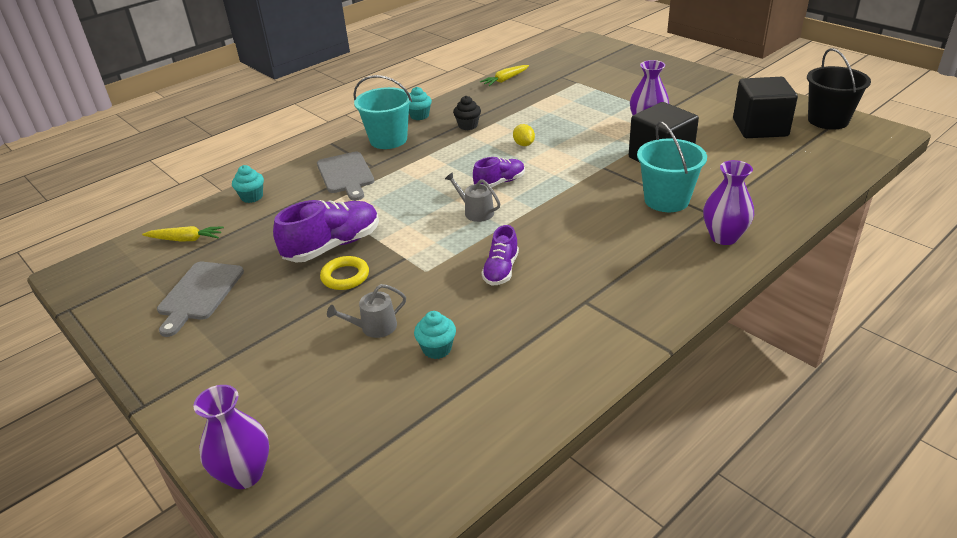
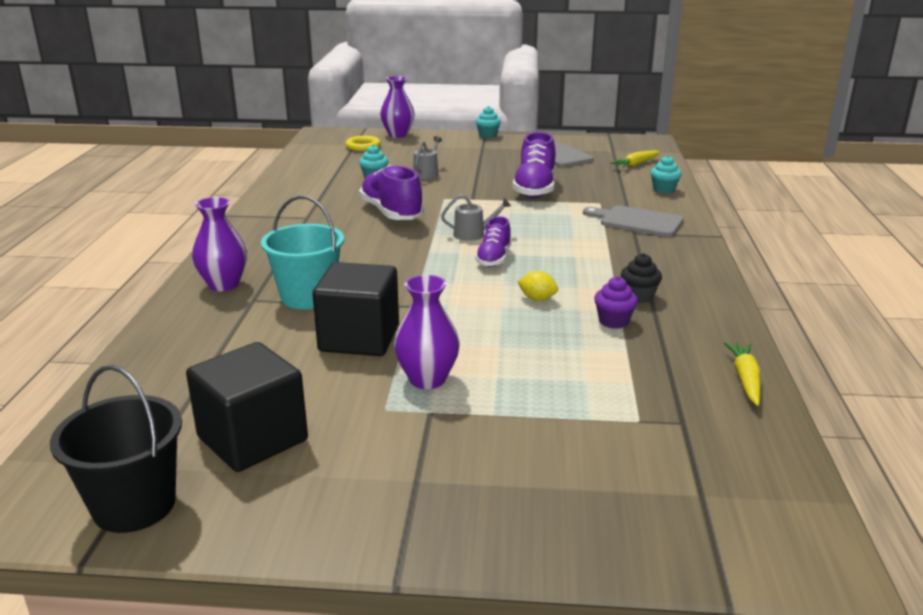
camera: 135 degrees right, 10 degrees down
(345, 276) = (491, 182): yellow ring -> yellow ring (363, 146)
(388, 140) = (679, 255): turquoise bucket -> none
(419, 116) = (714, 287): turquoise cupcake -> turquoise cupcake (488, 135)
(501, 270) = (391, 213): purple shoe -> purple shoe, size x1.68
(508, 119) = (613, 321): none -> purple cupcake

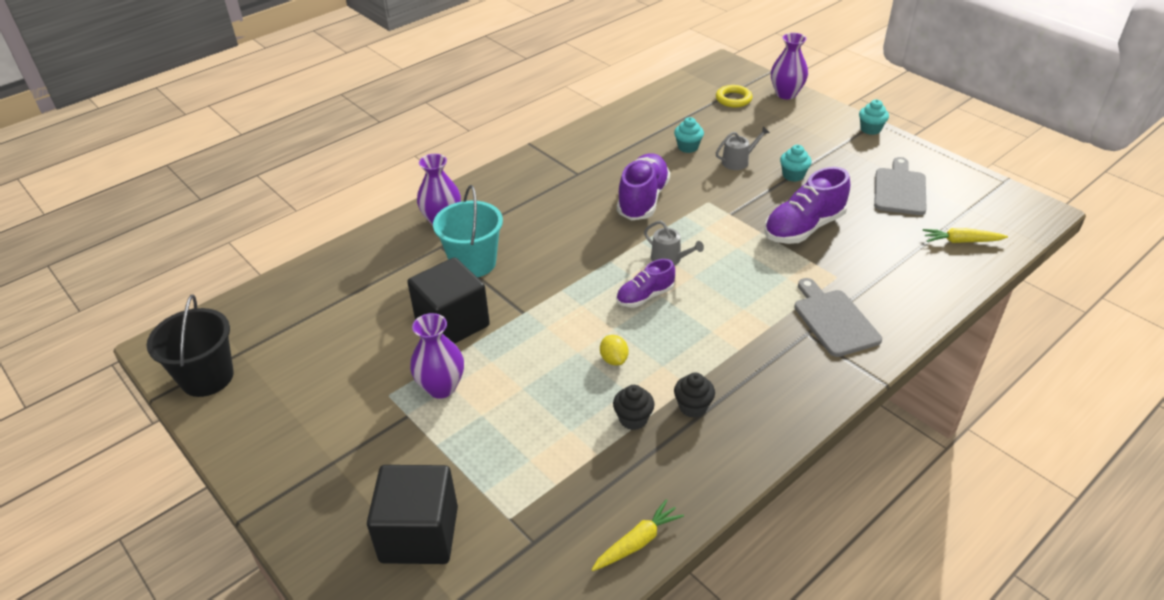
camera: 45 degrees right, 15 degrees up
(252, 439) = (302, 369): black cube -> black cube (419, 534)
(613, 321) = (633, 419): purple cupcake -> black cupcake
(664, 190) = (931, 292): turquoise cupcake -> turquoise cupcake (793, 175)

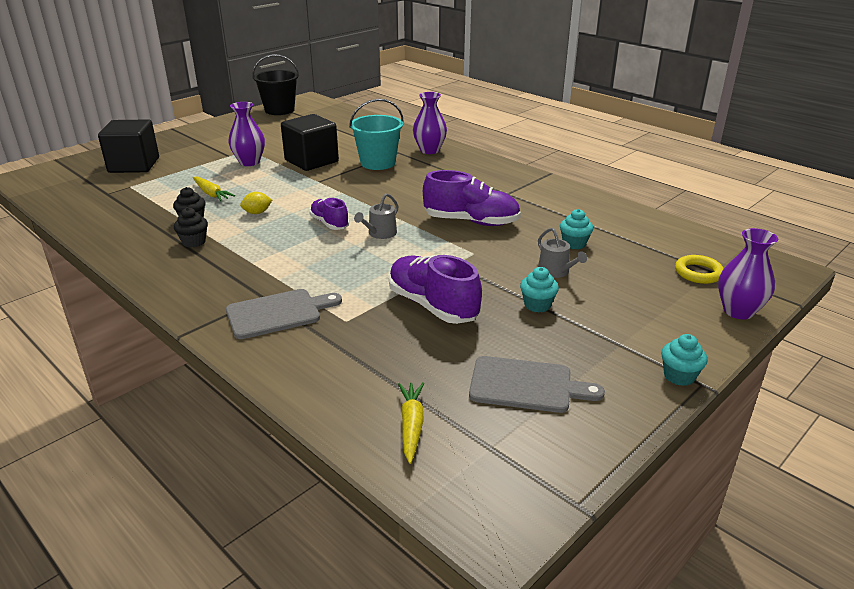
camera: 85 degrees right, 10 degrees down
(637, 542) = (84, 223): yellow carrot -> yellow carrot (211, 194)

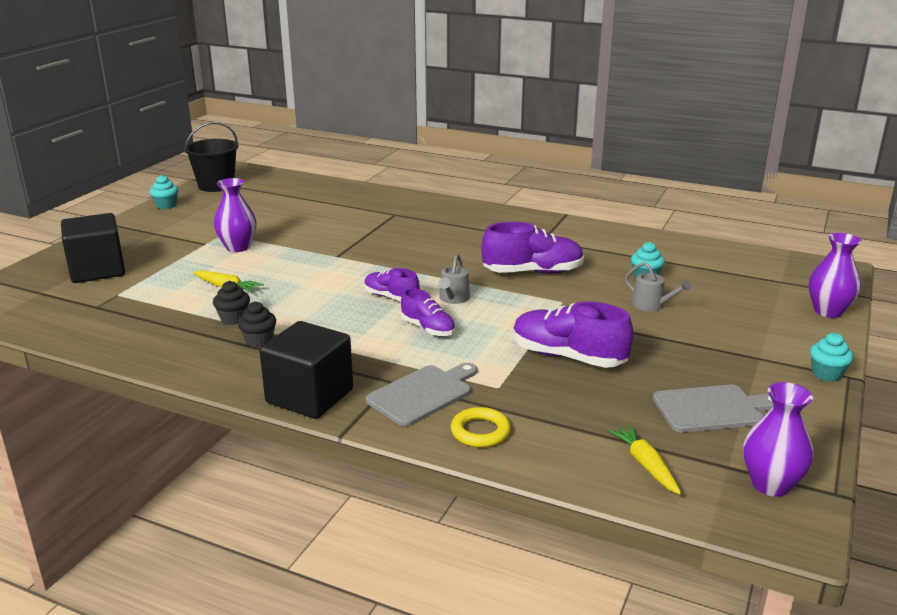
camera: 20 degrees left, 5 degrees down
(257, 213) = (301, 299): yellow lemon -> none
(311, 161) = (308, 236): black cube -> black cube (309, 396)
(334, 256) = (428, 329): none -> purple shoe
(378, 163) = (383, 228): turquoise bucket -> none
(429, 150) = (426, 208): purple vase -> purple vase (770, 484)
(537, 305) = (661, 338): turquoise cupcake -> turquoise cupcake (166, 205)
(698, 273) = (771, 285): yellow ring -> yellow ring (480, 432)

